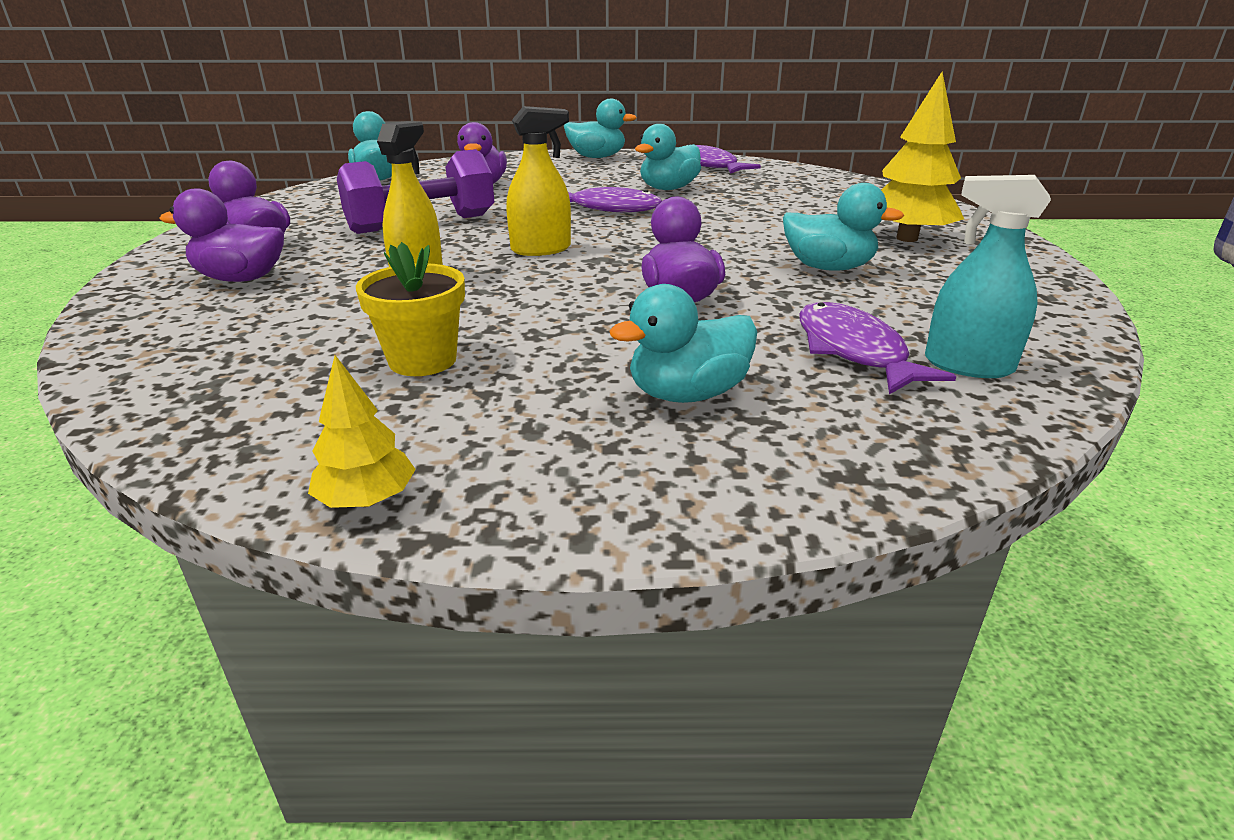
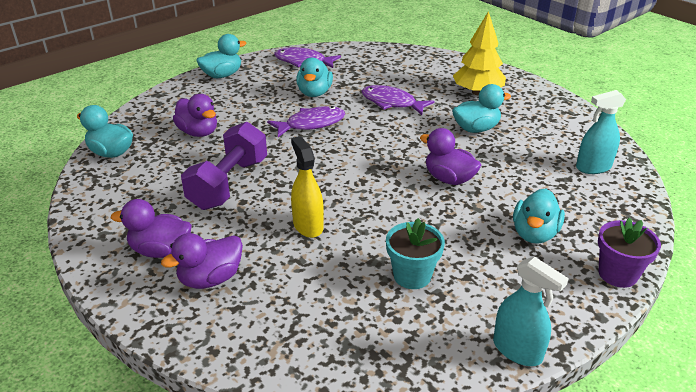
camera: 40 degrees left, 5 degrees up
(367, 500) = (517, 350): yellow tree -> turquoise spray bottle
(422, 360) = (412, 276): yellow flower pot -> turquoise flower pot
(541, 249) = (333, 174): yellow spray bottle -> none
(736, 505) = (617, 274): none -> purple flower pot
(853, 351) = (552, 179): purple fish -> purple fish (391, 103)

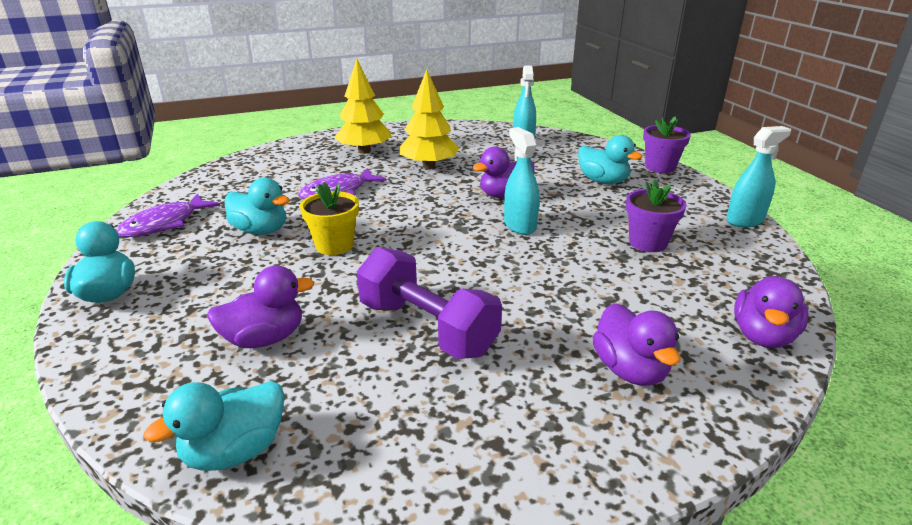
camera: 70 degrees left, 5 degrees down
(160, 250) = (558, 410): purple duck -> purple duck (763, 336)
(308, 225) = (548, 283): yellow spray bottle -> none
(311, 124) = (334, 245): purple fish -> yellow flower pot
(395, 197) = (519, 225): none -> turquoise spray bottle
(412, 276) = (648, 243): turquoise flower pot -> purple flower pot
(476, 129) = (429, 166): turquoise duck -> yellow tree

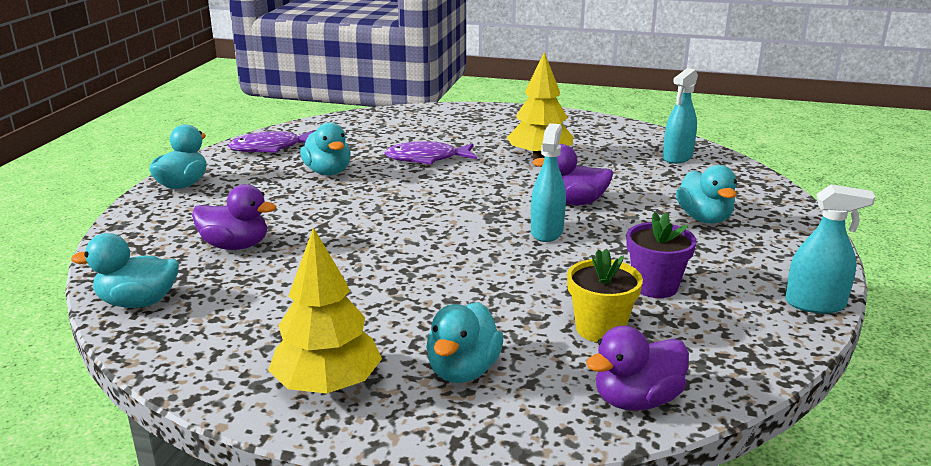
camera: 35 degrees right, 5 degrees down
(334, 245) = (366, 199): yellow flower pot -> yellow flower pot (600, 329)
(364, 151) = (499, 129): yellow tree -> yellow tree (328, 385)
(427, 328) = (350, 280): purple dumbbell -> none
(630, 370) = (463, 370): purple duck -> turquoise duck
(660, 167) = (802, 224): purple flower pot -> none

